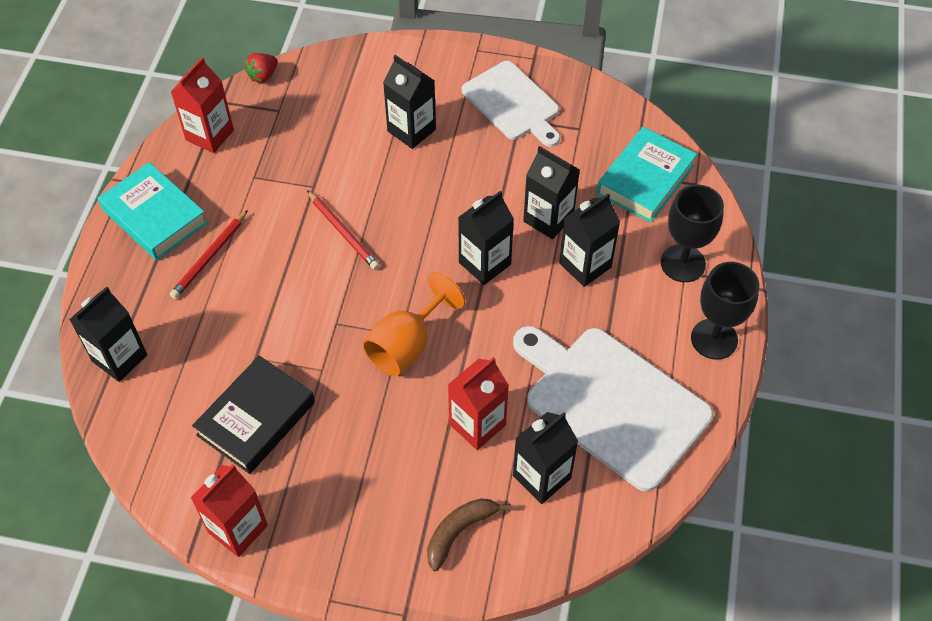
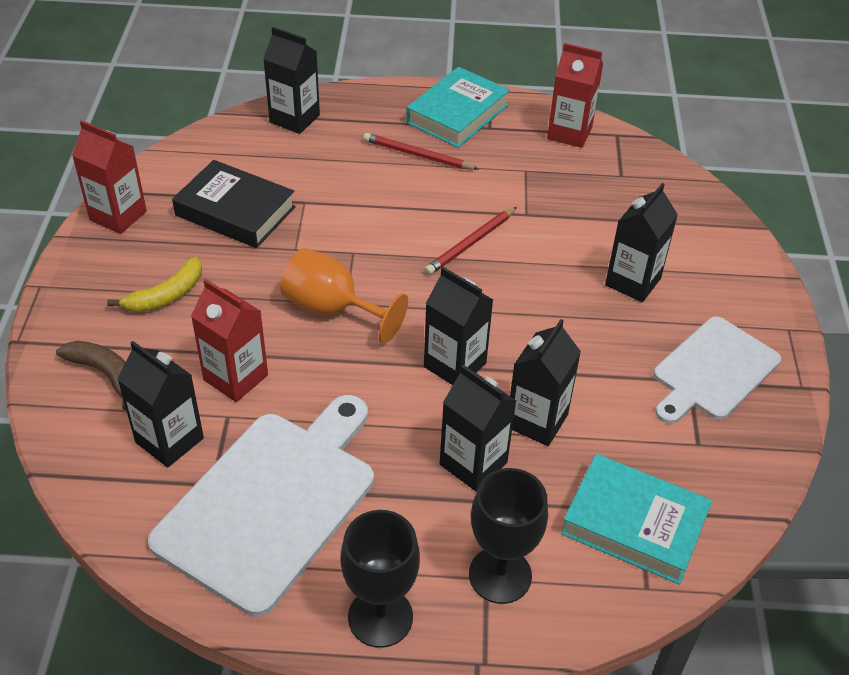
camera: 80 degrees right, 10 degrees down
(263, 76) = (664, 158): red strawberry -> none
(365, 481) = (166, 295): none -> yellow banana

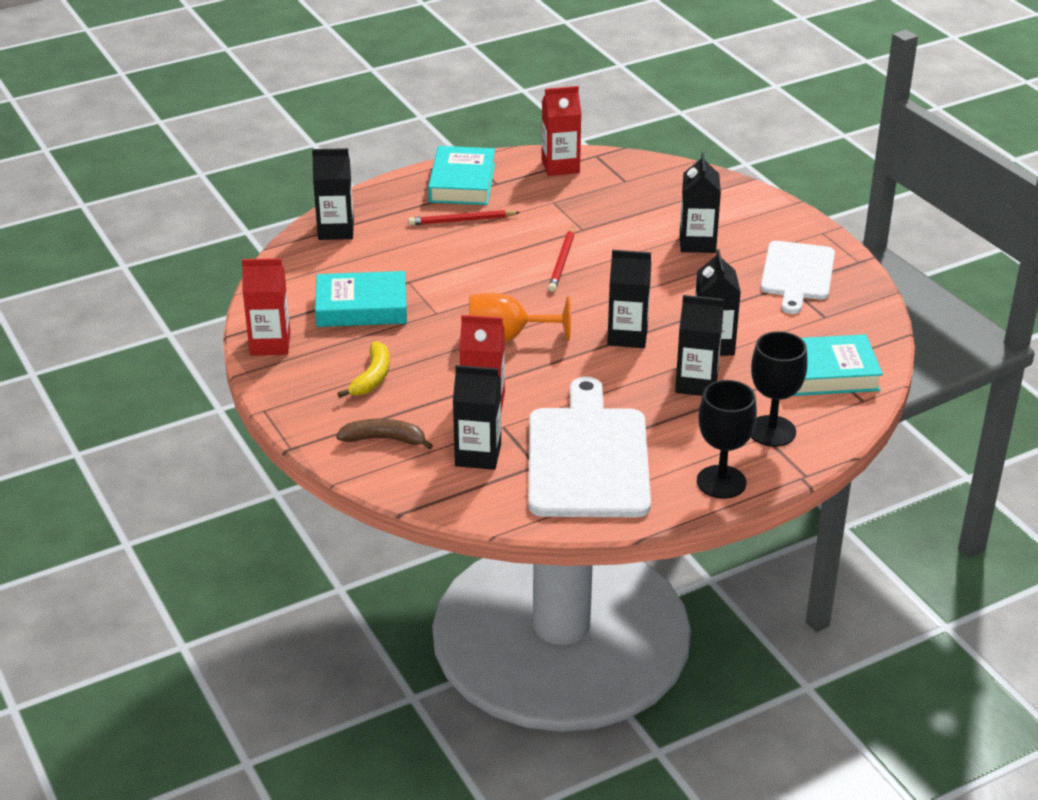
camera: 30 degrees left, 10 degrees down
(235, 211) = (361, 307): black book -> turquoise book

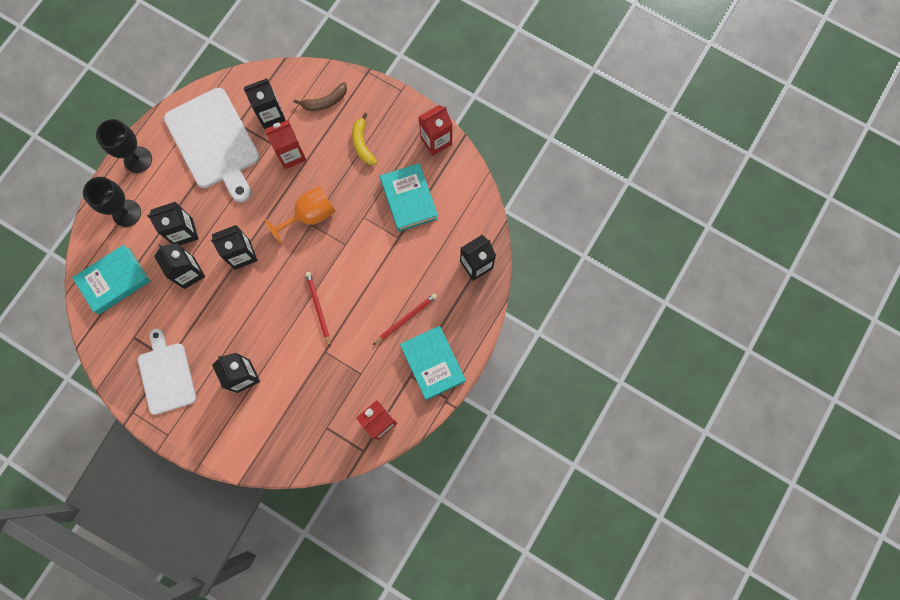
camera: 150 degrees right, 40 degrees up
(361, 307) = (409, 199): turquoise book -> turquoise book turned 75 degrees counterclockwise

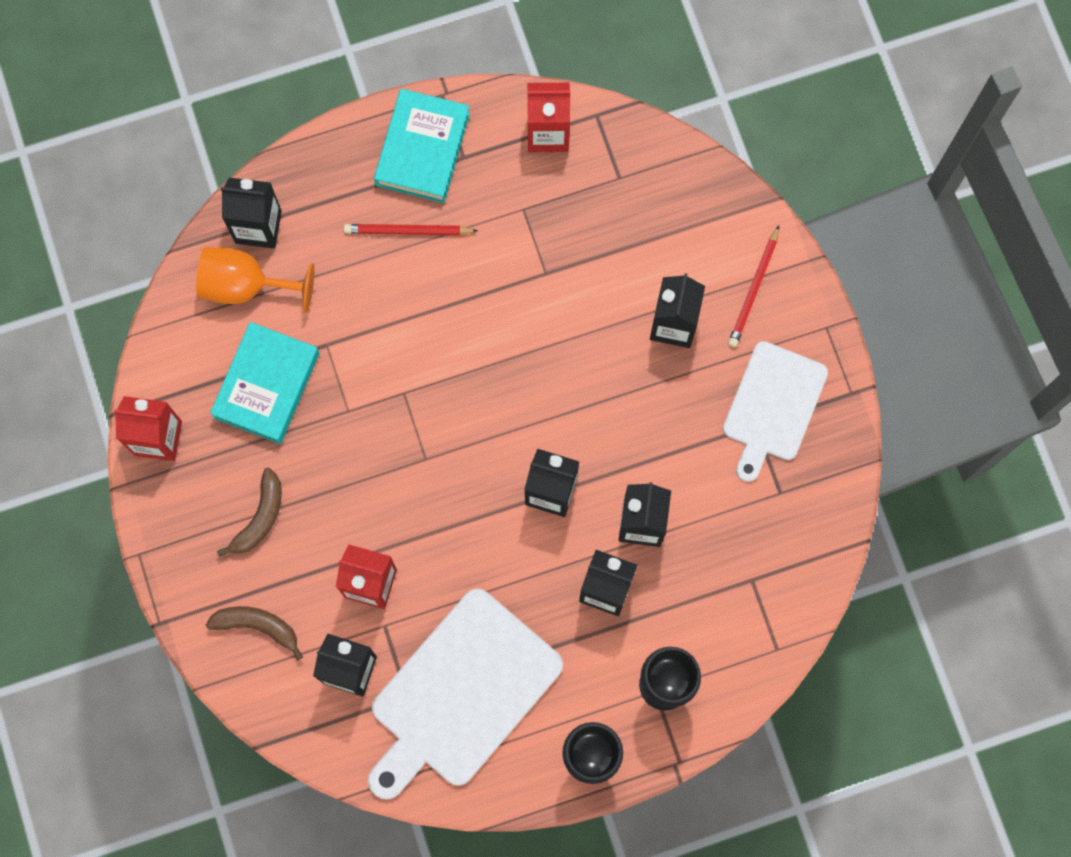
camera: 140 degrees left, 0 degrees up
(114, 281) = (751, 595): turquoise book -> none
(214, 142) = (462, 694): white cutting board -> white cutting board turned 150 degrees counterclockwise
(310, 216) = (417, 471): orange goblet -> orange goblet (245, 285)
(318, 308) = (508, 335): red pencil -> red pencil (754, 289)
(362, 144) = (260, 517): yellow banana -> brown banana

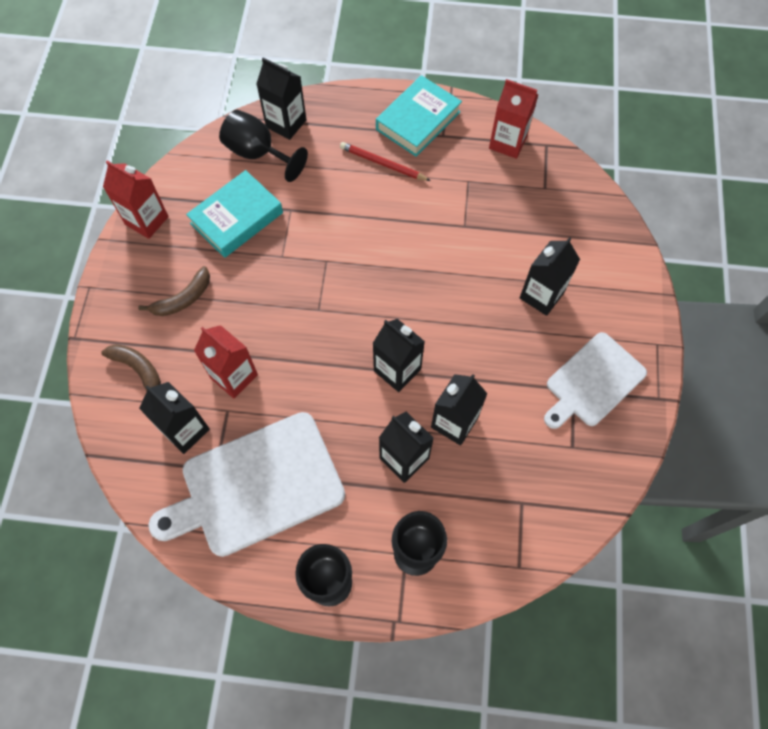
camera: 25 degrees right, 10 degrees down
(245, 285) = (258, 153): orange goblet -> black goblet
(754, 289) = (612, 296): red pencil -> none

